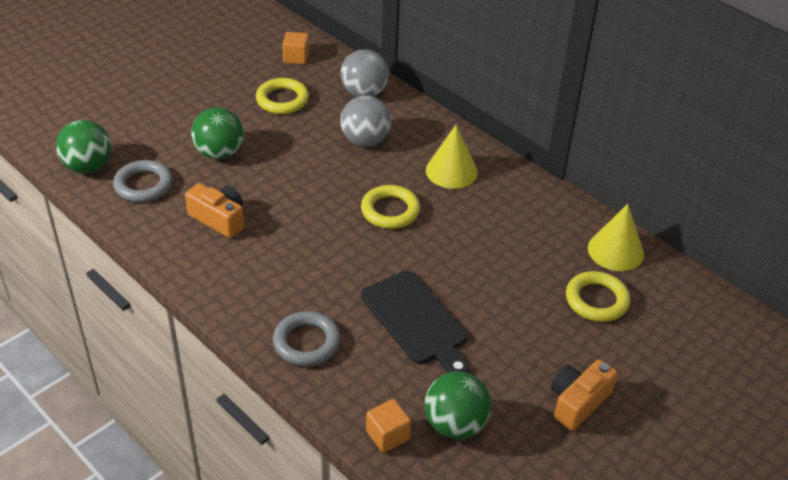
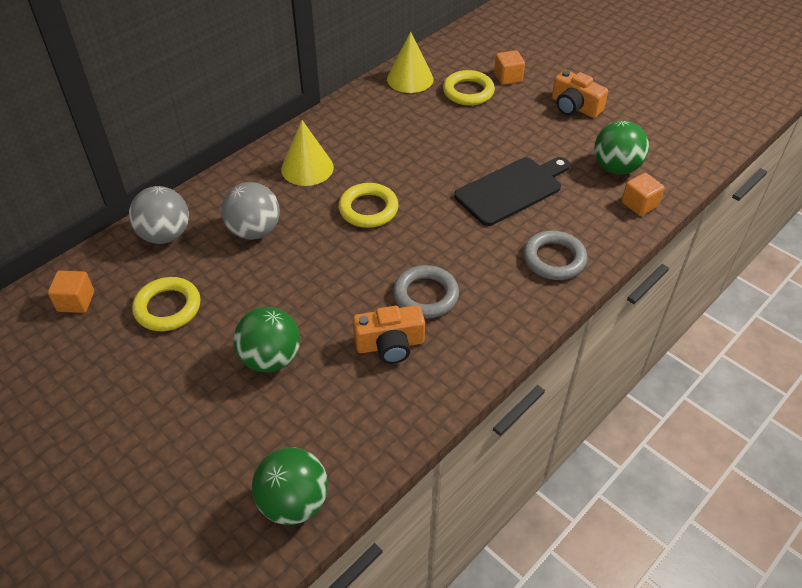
camera: 90 degrees left, 5 degrees up
(143, 185) = (332, 429): grey ring -> grey ring (425, 295)
(219, 219) = (390, 344): orange camera -> orange camera turned 135 degrees counterclockwise
(634, 341) = (508, 77): none -> orange cube

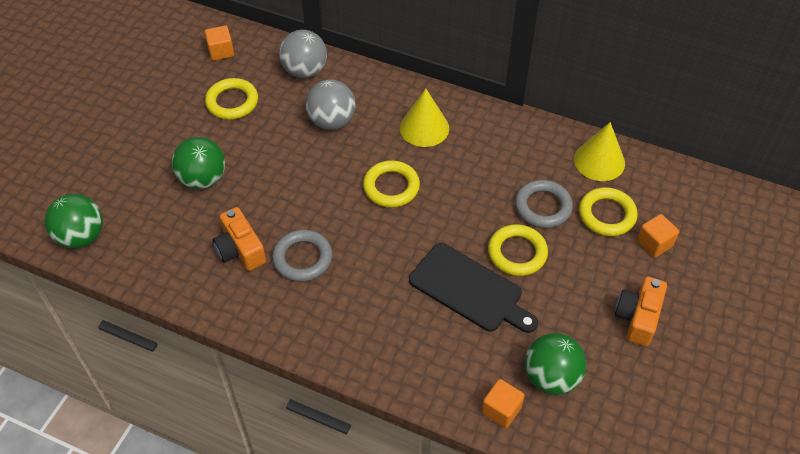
camera: 70 degrees right, 5 degrees up
(484, 151) = (517, 253): none -> yellow ring
(554, 259) = (386, 347): grey ring -> grey ring (543, 207)

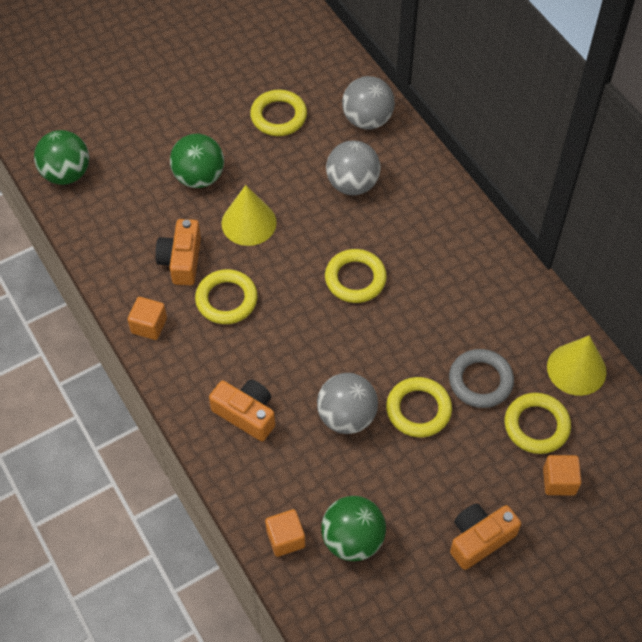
camera: 35 degrees right, 5 degrees up
(221, 51) = (306, 60): orange cube -> orange cube (149, 325)
(302, 258) = (226, 300): grey ring -> yellow ring
(391, 335) = (246, 414): none -> orange camera
(424, 128) = (433, 238): yellow cone -> yellow cone (249, 223)
(469, 290) = (346, 416): black cutting board -> grey ball

